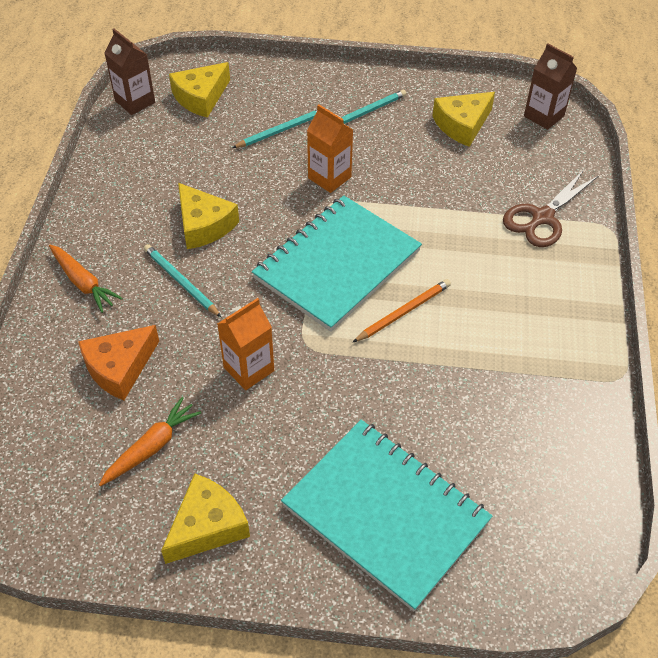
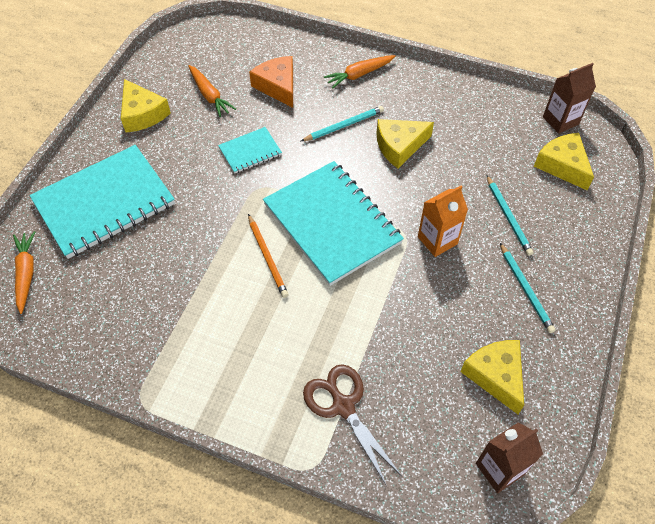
camera: 105 degrees right, 5 degrees up
(249, 369) = (250, 151): orange carton -> turquoise notebook
(529, 565) = (26, 273): none -> orange carrot

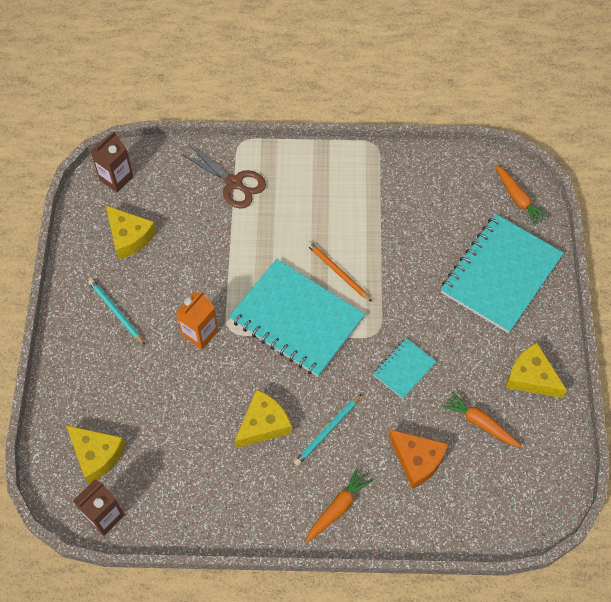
camera: 160 degrees right, 5 degrees up
(508, 217) = (141, 377): turquoise pencil -> none

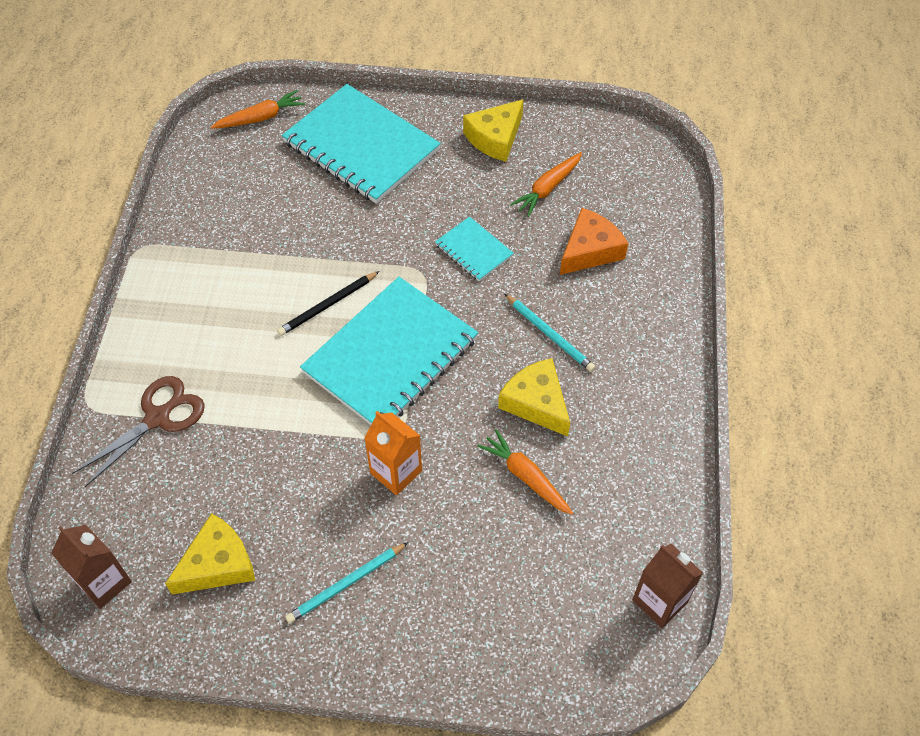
camera: 85 degrees left, 5 degrees down
(96, 455) = (571, 612): yellow cheese -> none
(337, 272) = (328, 305): orange pencil -> black pencil
(338, 508) = (647, 332): orange carrot -> orange carrot (525, 476)

